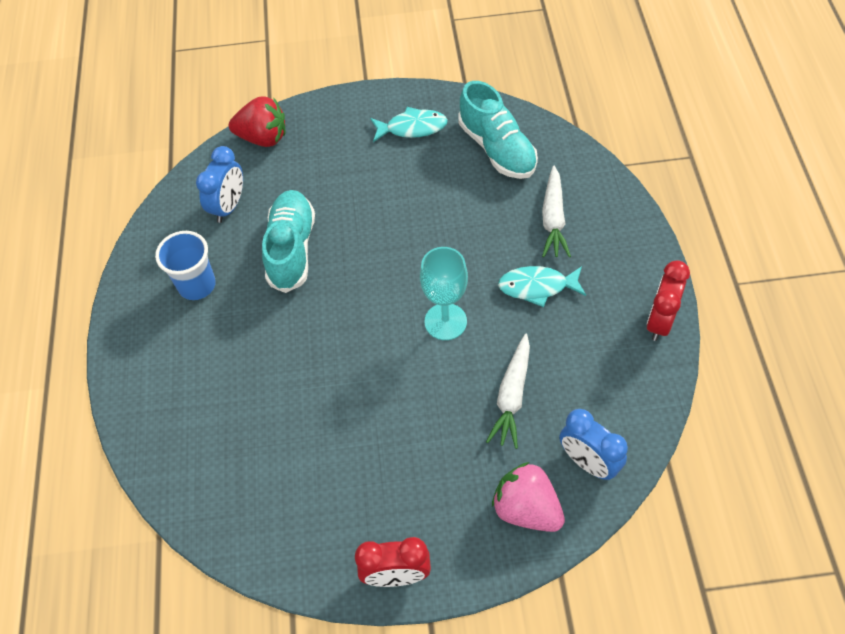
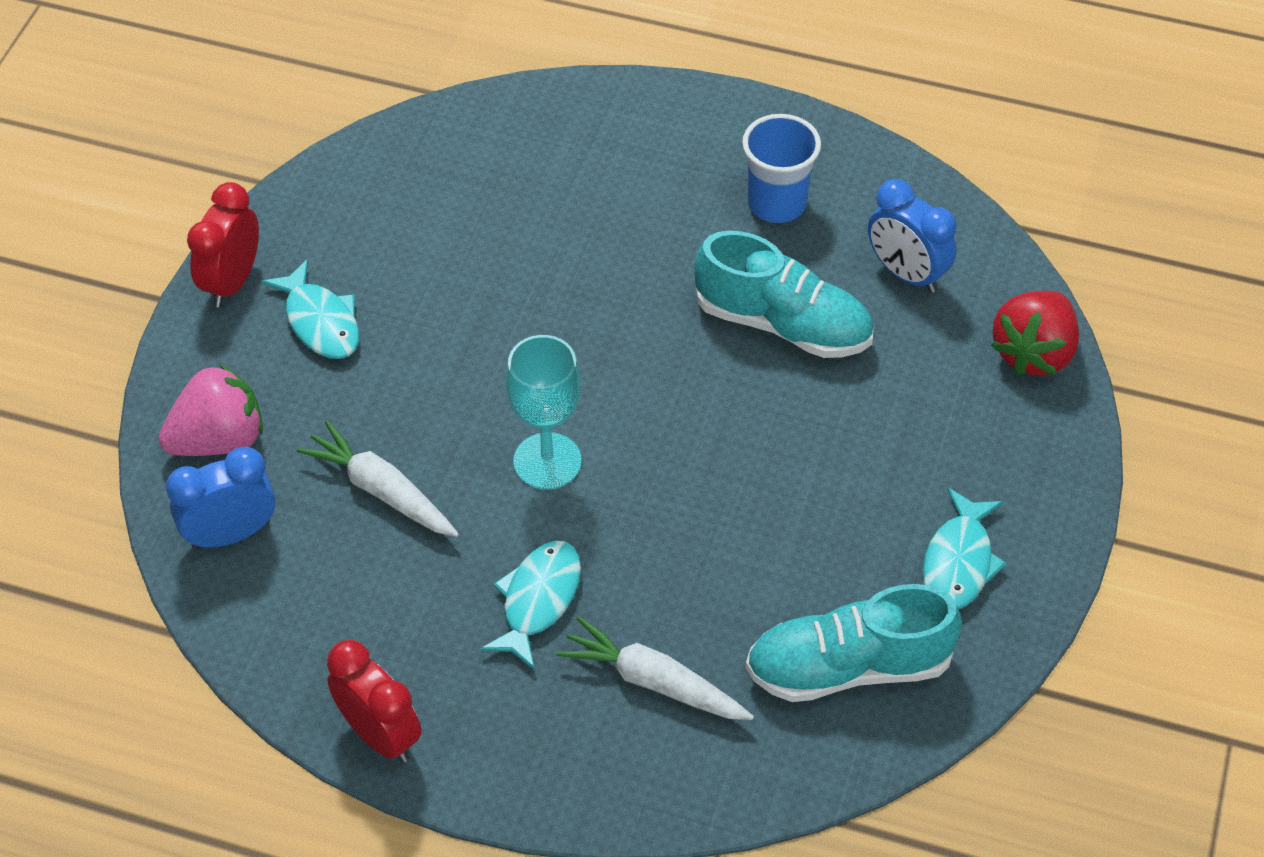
camera: 110 degrees right, 5 degrees down
(404, 498) = (320, 322): none -> turquoise fish

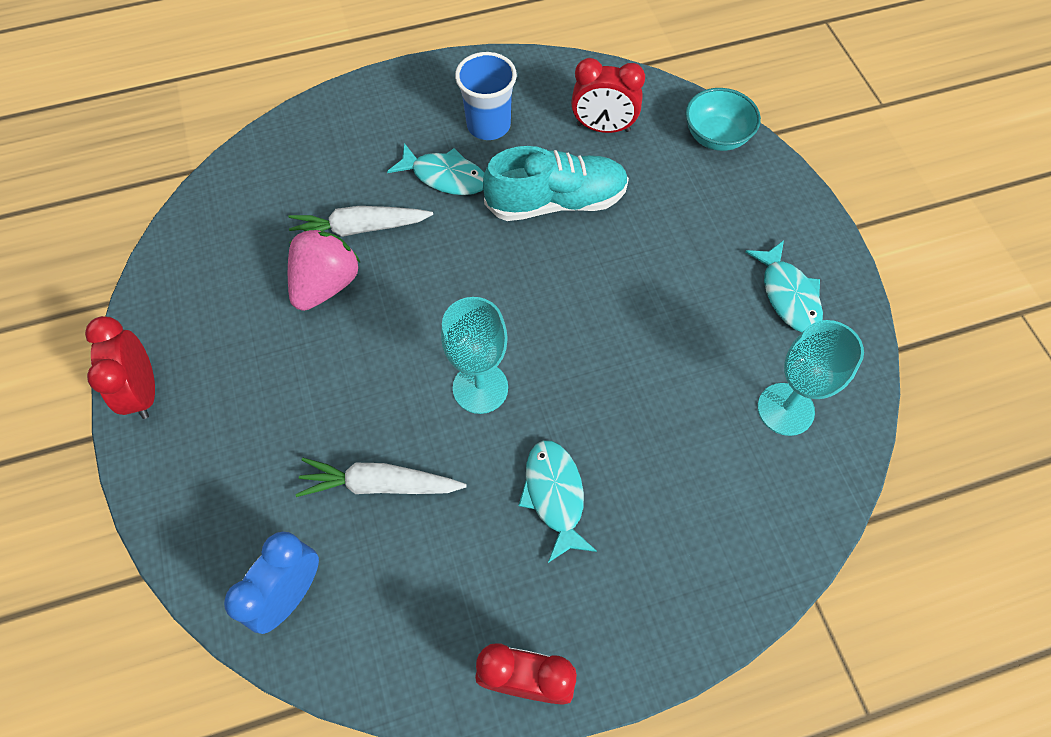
camera: 35 degrees left, 10 degrees up
(219, 440) = (224, 523): pink strawberry -> pink strawberry (326, 284)
(320, 322) = (236, 382): turquoise fish -> turquoise fish (445, 176)
(653, 682) = (677, 503): white carrot -> white carrot (359, 228)
(848, 667) = (785, 409): turquoise shoe -> turquoise goblet
(906, 274) = (603, 128): blue clock -> red clock
(1033, 353) = (716, 136): red strawberry -> turquoise bowl

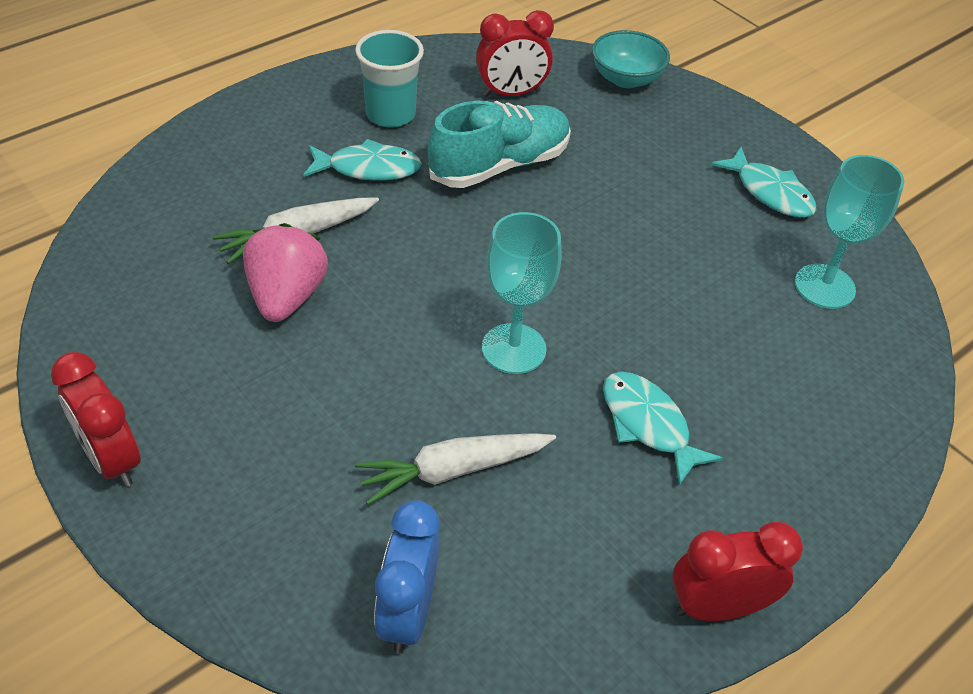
camera: 25 degrees left, 15 degrees down
(488, 125) = (390, 114): blue cup -> turquoise cup

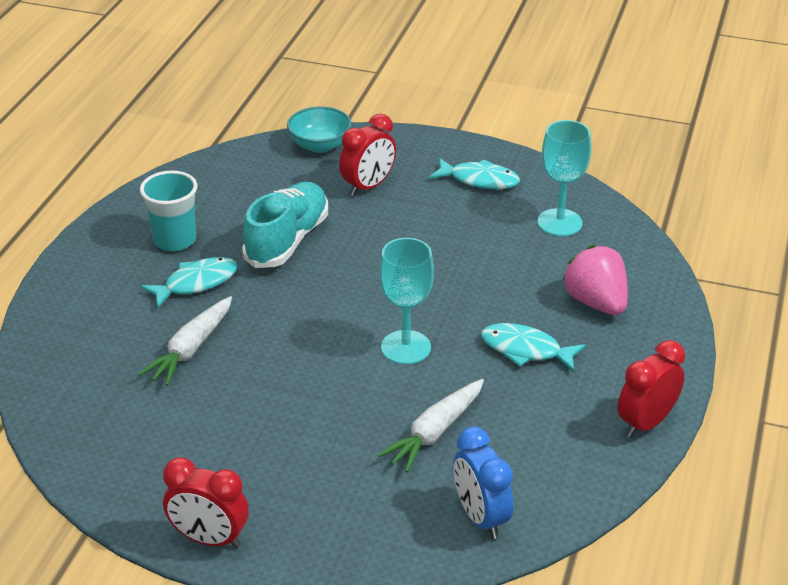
camera: 30 degrees left, 10 degrees down
(286, 297) = (224, 389): pink strawberry -> pink strawberry (596, 302)
(511, 93) = (248, 189): red clock -> red clock (368, 186)

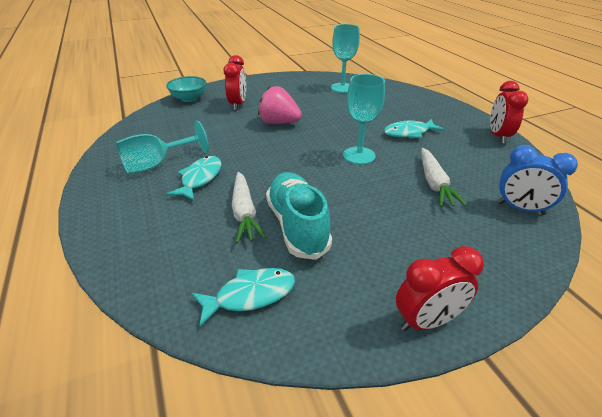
camera: 40 degrees left, 0 degrees up
(175, 240) = (157, 164): turquoise cup -> turquoise goblet
(287, 240) = (227, 139): turquoise shoe -> turquoise shoe (297, 225)
(479, 180) = (286, 86): turquoise fish -> turquoise fish (250, 295)
(596, 302) = (403, 106): pink strawberry -> pink strawberry (279, 123)

